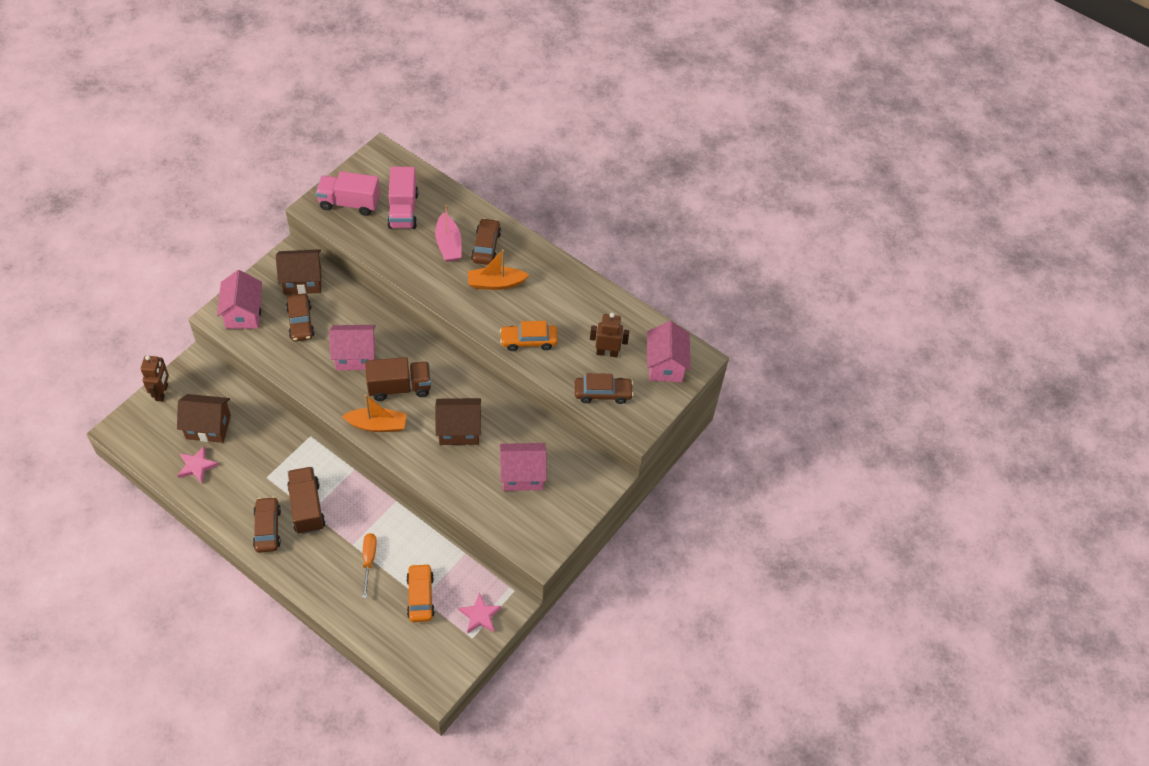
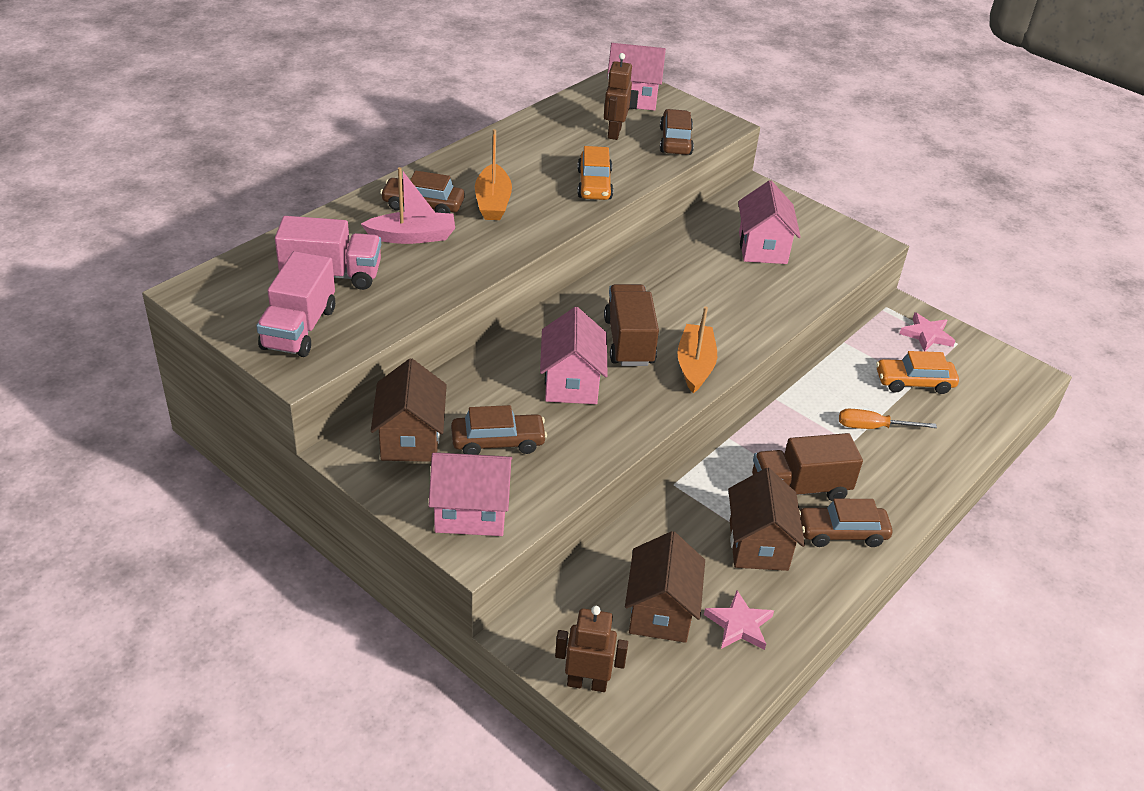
camera: 85 degrees left, 15 degrees down
(459, 430) = (699, 293): brown house -> brown house (758, 545)

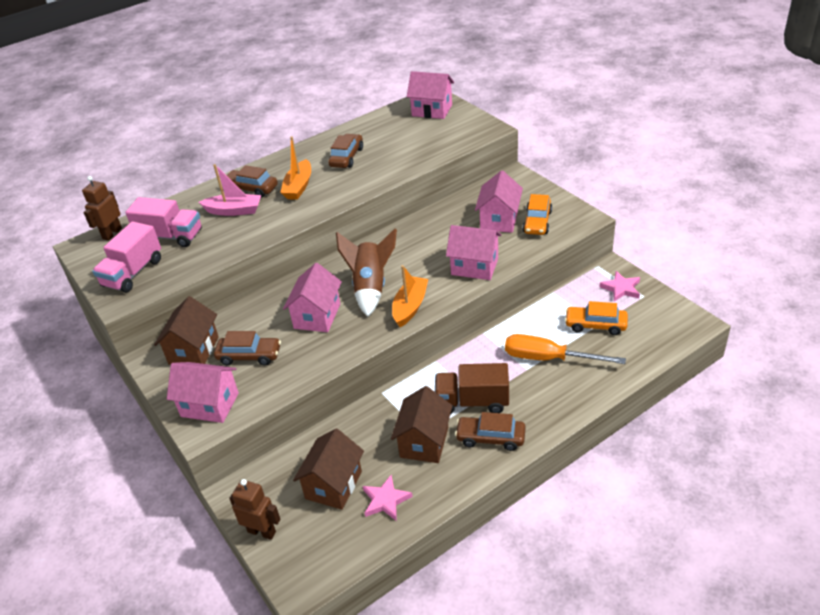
camera: 20 degrees right, 0 degrees up
(594, 185) = (374, 174): orange car -> orange car (537, 222)
(614, 132) = (406, 135): brown robot -> brown robot (112, 233)
(629, 342) = (370, 287): brown truck -> brown rocket
(675, 141) = (448, 141): brown car -> brown car (347, 157)
(757, 310) = (474, 267): none -> pink house
(873, 427) = (548, 358): orange screwdriver -> orange screwdriver, size x1.61

